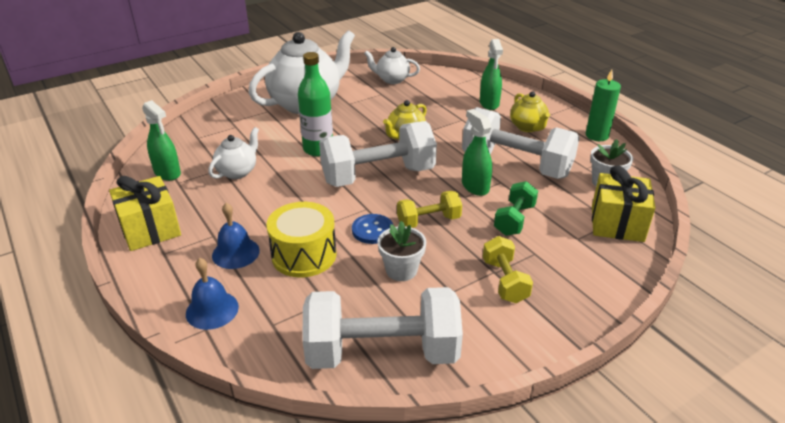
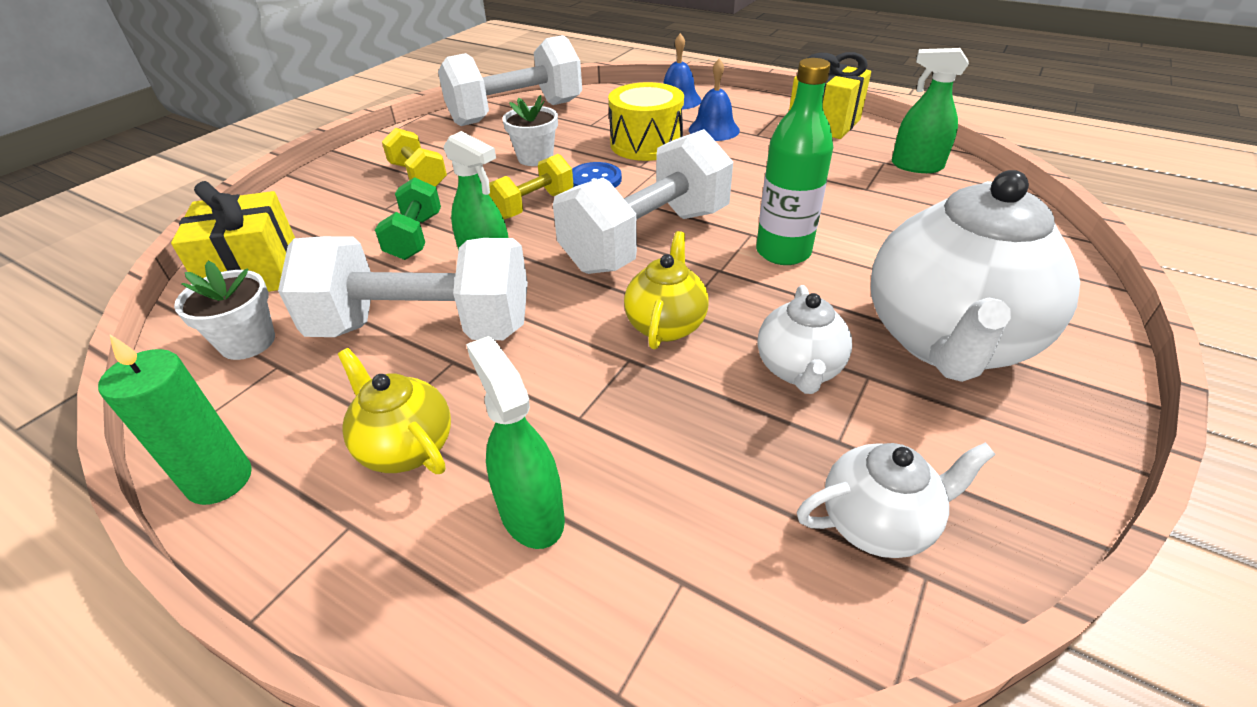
camera: 155 degrees right, 5 degrees up
(237, 172) = (839, 190): white teapot -> white teapot (798, 370)

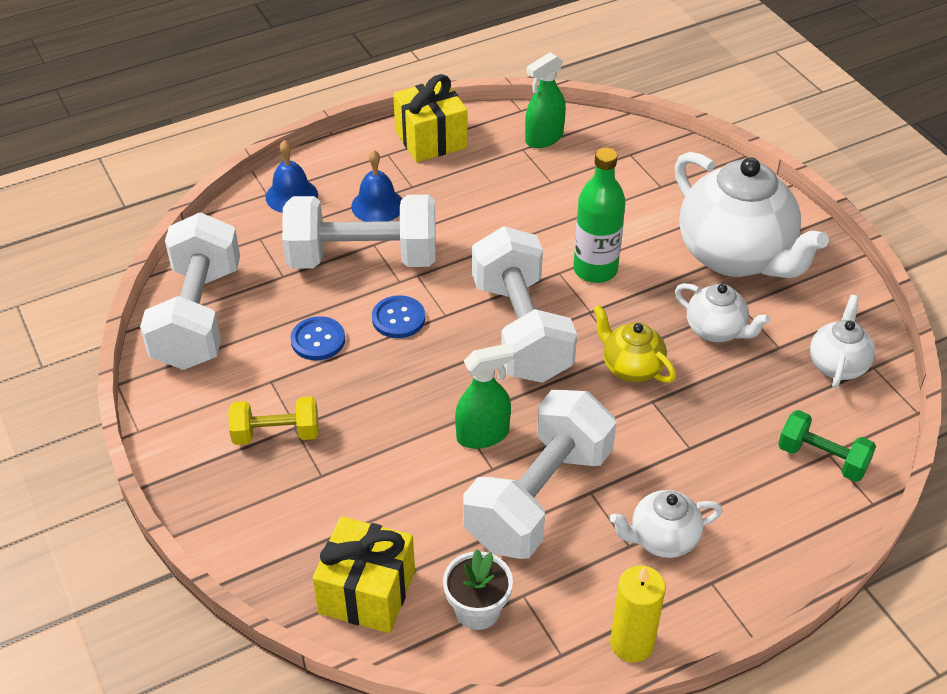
camera: 60 degrees left, 5 degrees up
(220, 480) = (632, 643): green candle -> yellow candle
(406, 447) = (662, 539): yellow teapot -> white teapot
(415, 237) = (396, 467): green dumbbell -> green dumbbell (822, 459)
(531, 513) = (752, 496): green spray bottle -> none
(533, 205) = (408, 374): yellow dumbbell -> none
(535, 158) = (318, 340): white flower pot -> blue button
(646, 144) = (363, 258): yellow drum -> white dumbbell

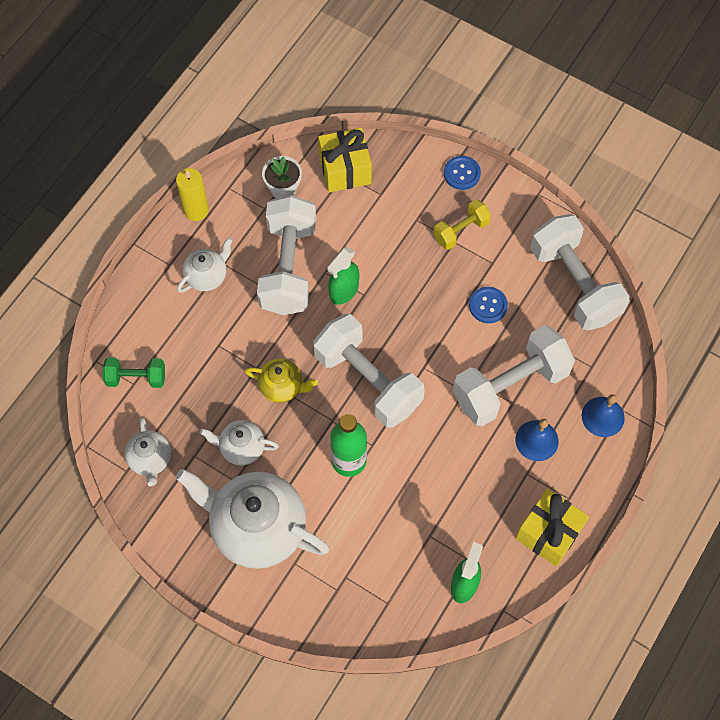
camera: 150 degrees right, 20 degrees up
(398, 318) = (451, 348): blue button -> blue button (462, 173)

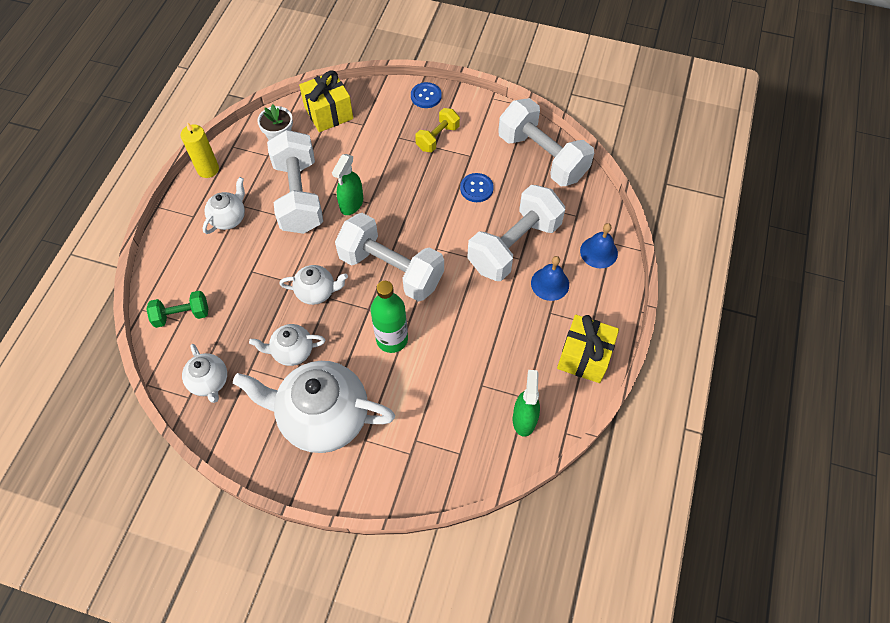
camera: 15 degrees left, 5 degrees down
(282, 387) = (317, 292): yellow teapot -> white teapot

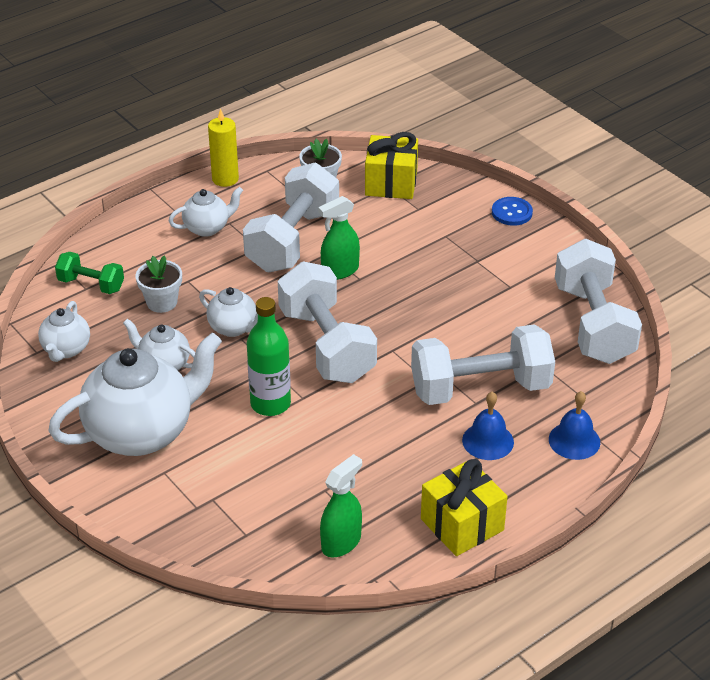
camera: 35 degrees right, 20 degrees down
(247, 300) = (162, 302): none -> white flower pot
(323, 417) = (142, 432): white teapot -> white teapot turned 105 degrees clockwise
(437, 138) = (488, 255): yellow dumbbell -> none
(476, 188) = (488, 318): blue button -> none

